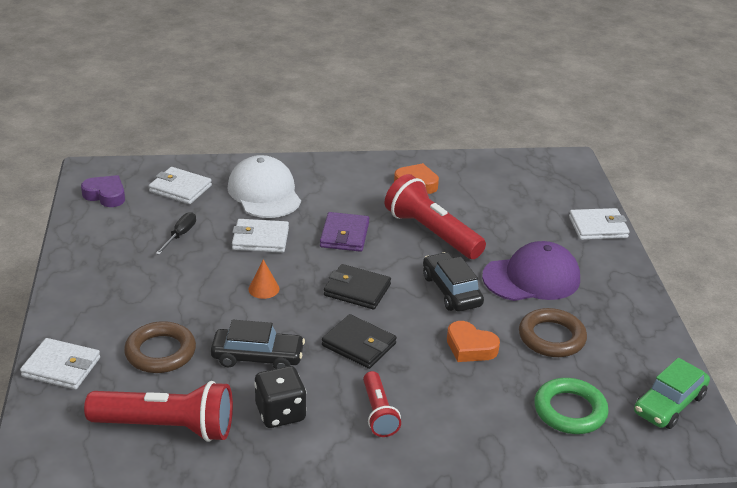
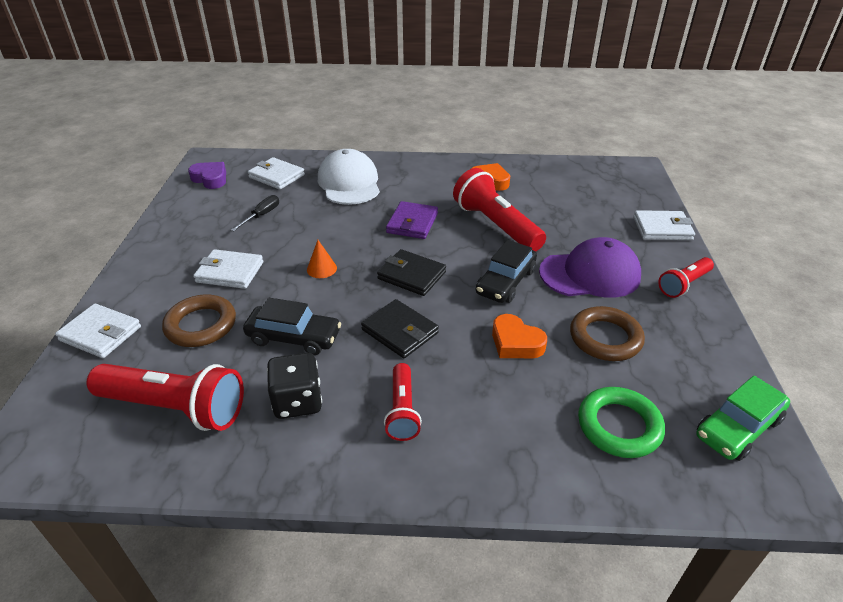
camera: 10 degrees right, 5 degrees up
(260, 239) = (333, 223): white wallet -> white wallet (230, 272)
(451, 291) = (505, 282): black car -> black car turned 135 degrees counterclockwise
(620, 282) = (683, 284): none -> red flashlight

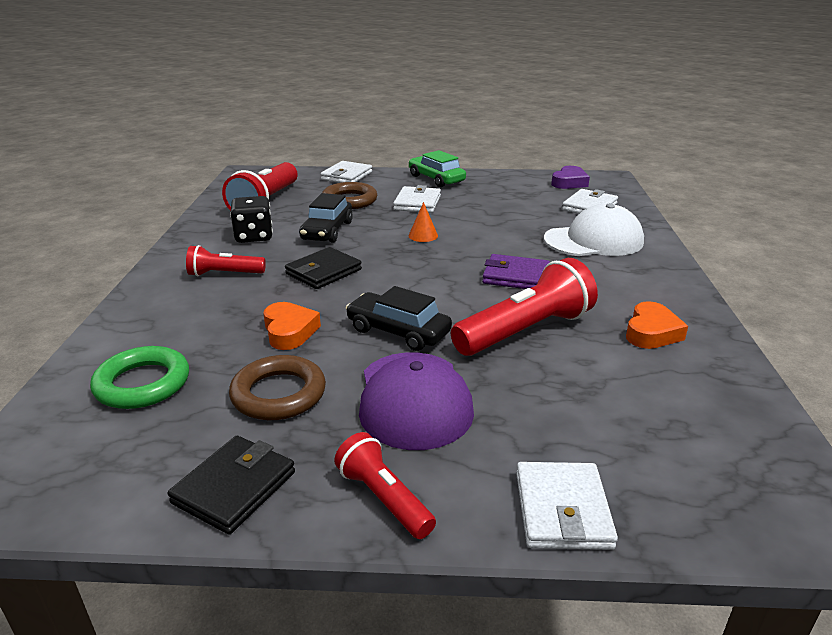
camera: 90 degrees right, 10 degrees down
(262, 215) = (510, 206): black screwdriver -> none
(411, 275) = (412, 276): black wallet -> black wallet (234, 487)
(516, 343) = (289, 331): orange heart -> orange heart turned 120 degrees clockwise
(738, 427) = (84, 478): green car -> green car (436, 179)

